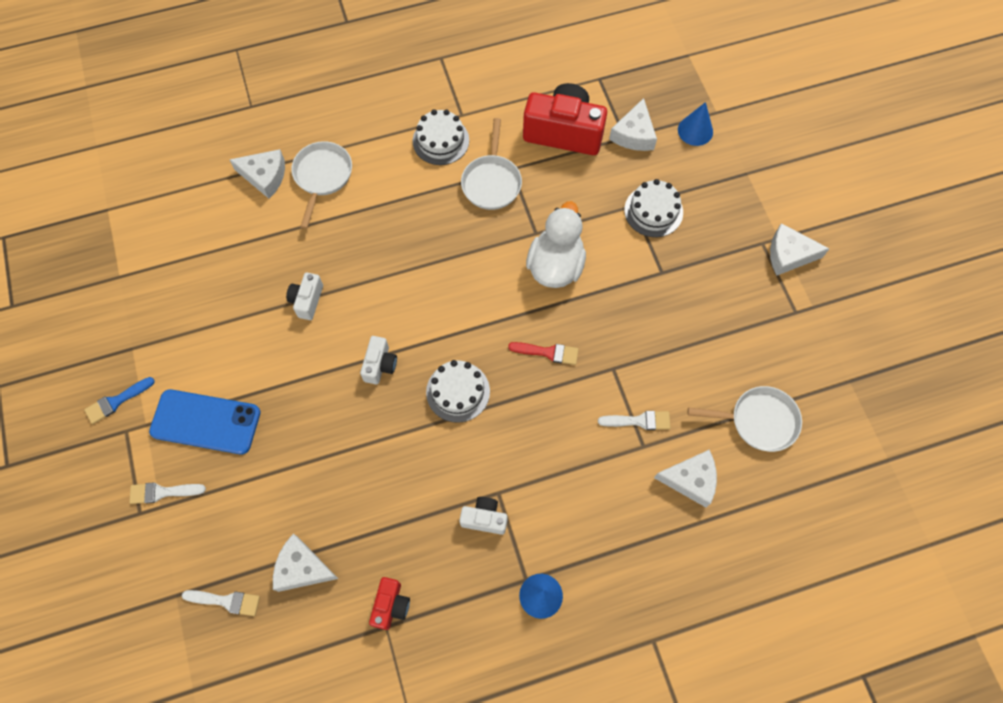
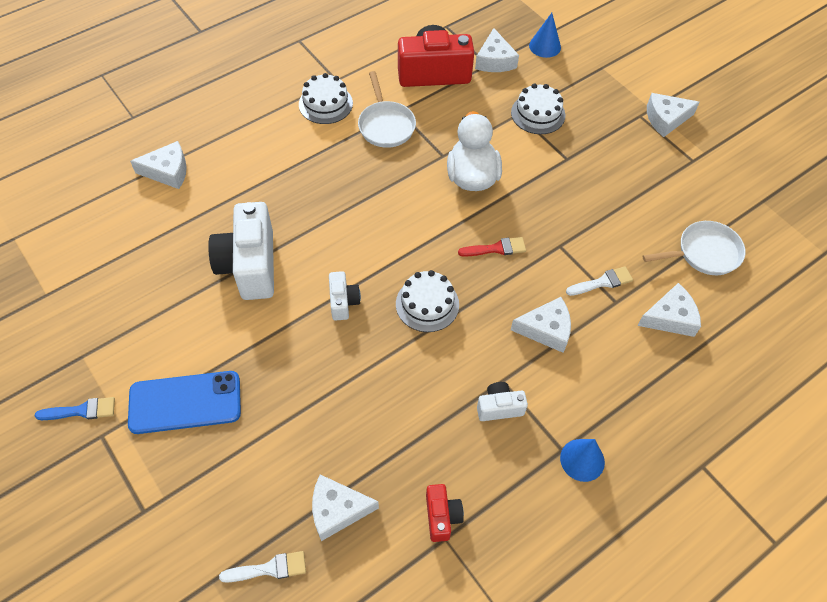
camera: 20 degrees left, 10 degrees down
(116, 401) = (81, 411): blue brush -> blue brush turned 135 degrees counterclockwise
(162, 492) = (162, 483): white brush -> none
(307, 300) = (249, 265): white camera -> white camera, size x2.03
(322, 176) = (224, 158): white pan -> none
(561, 454) = (546, 329): none -> white cheese

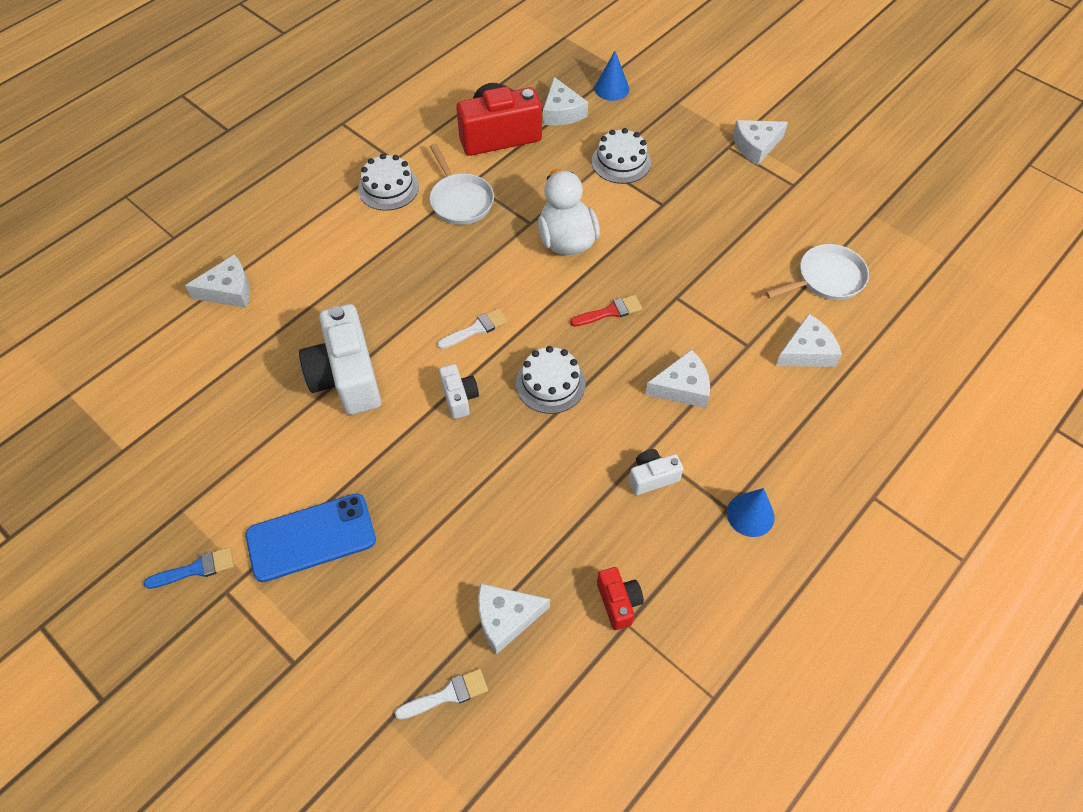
camera: 10 degrees left, 0 degrees up
(602, 282) = (729, 327): white brush -> white brush (476, 329)

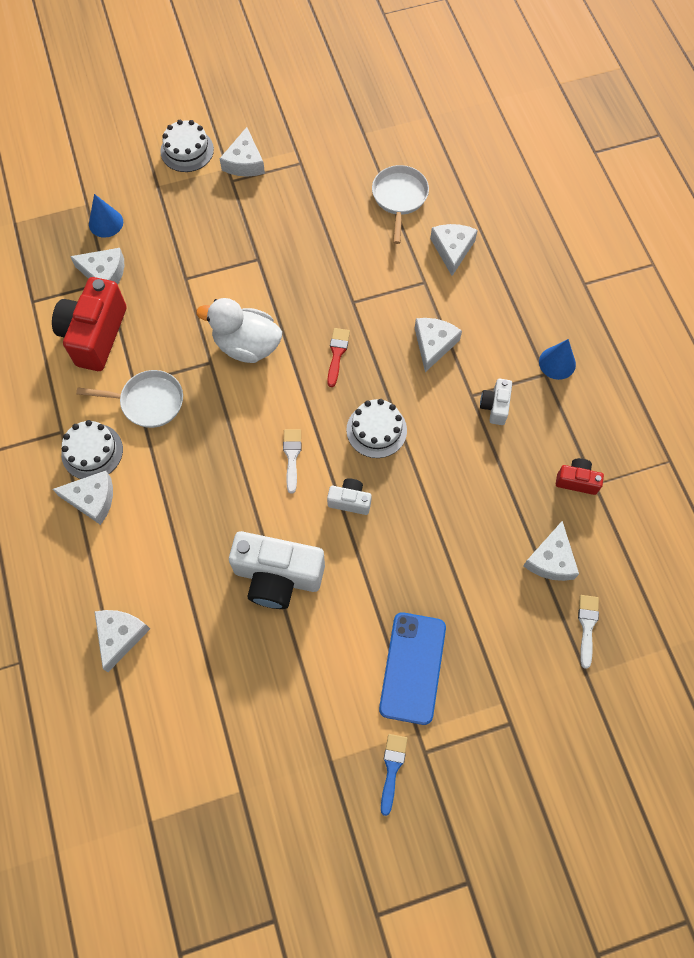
camera: 60 degrees left, 10 degrees up
(344, 210) = (92, 499): none -> white cheese
(621, 162) = (193, 262): white cake -> white cake (187, 150)

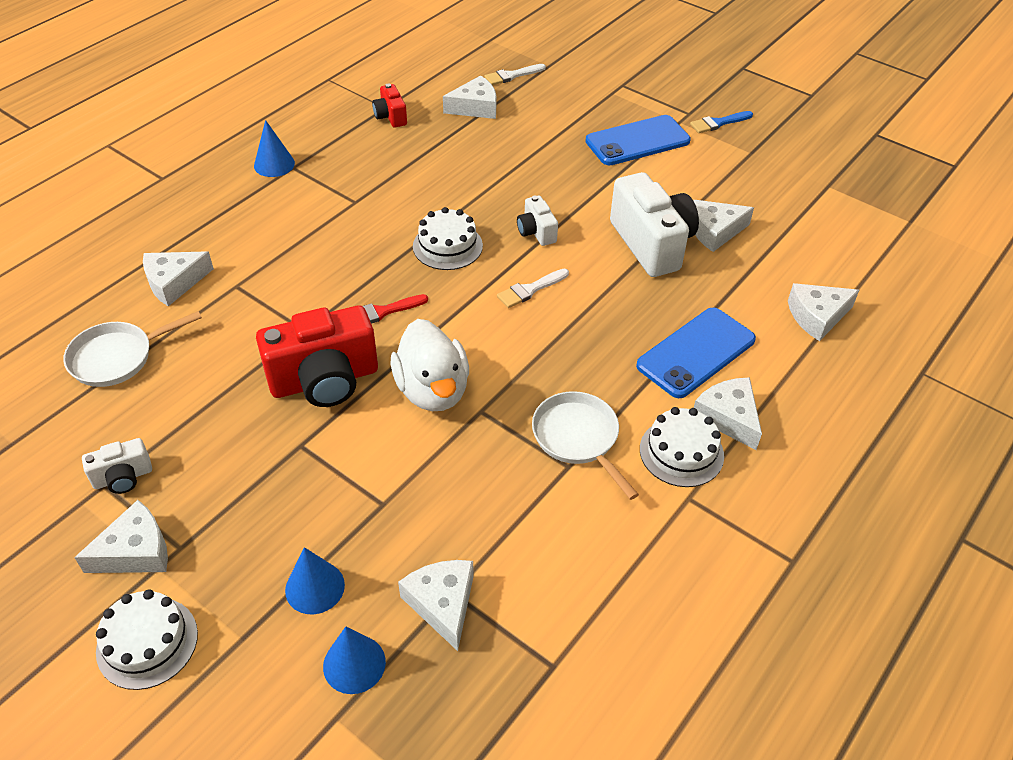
camera: 125 degrees left, 20 degrees down
(95, 335) = (541, 550): red camera -> red camera (324, 380)
(155, 522) = (696, 353): none -> blue phone
(160, 225) = (315, 587): none -> blue cone
(433, 344) = (315, 247): white cheese -> white cheese (715, 231)
(495, 406) = (355, 184): white camera -> white camera (123, 477)

